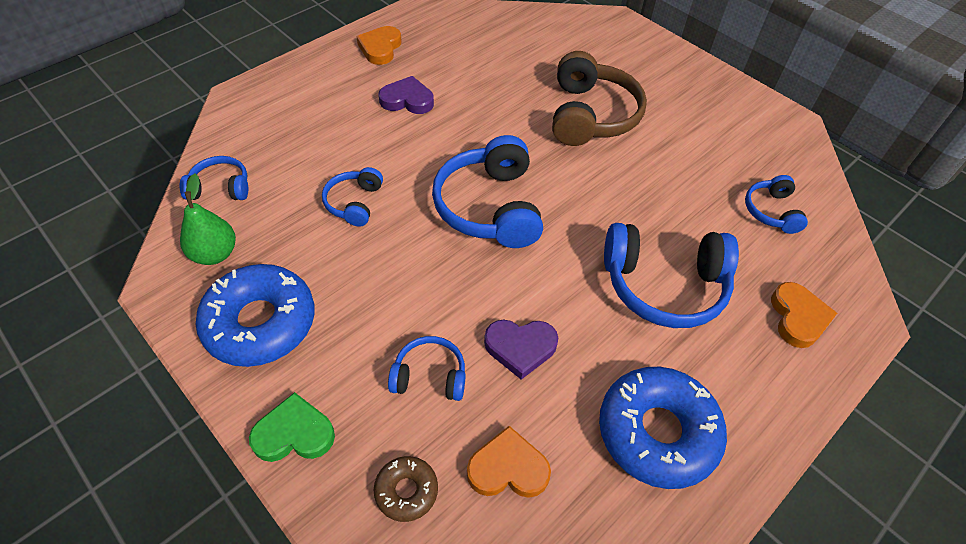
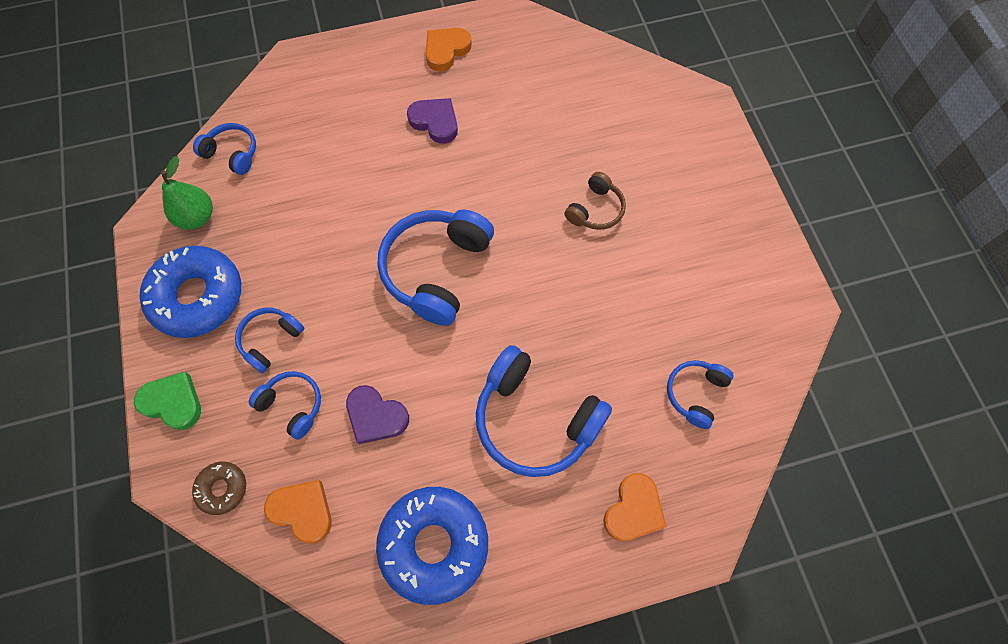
camera: 30 degrees right, 15 degrees up
(354, 203) = (327, 215): blue headphones -> blue headphones (270, 340)
(591, 115) = (595, 209): brown headphones -> brown headphones, size x0.53

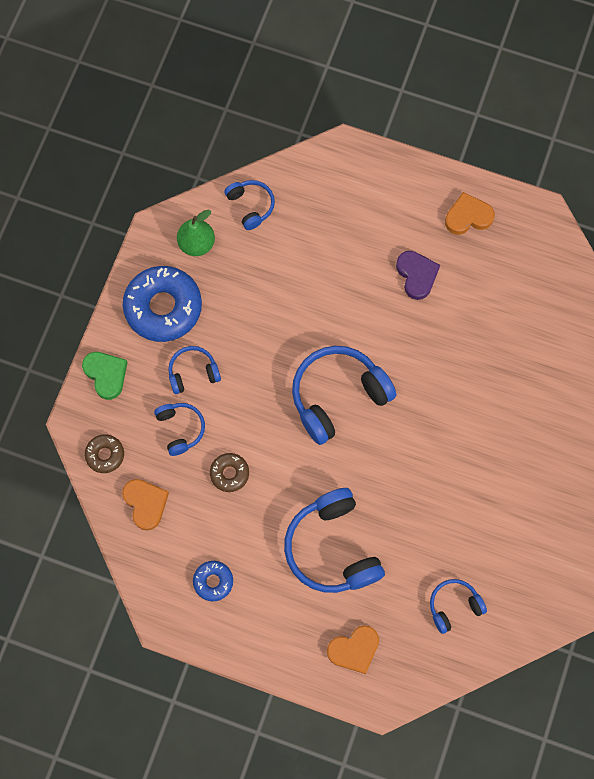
camera: 35 degrees right, 5 degrees up
(376, 416) = (229, 473): purple heart -> brown donut
(434, 544) = (213, 581): blue donut -> blue donut, size x0.49
(595, 209) = (486, 426): brown headphones -> none

